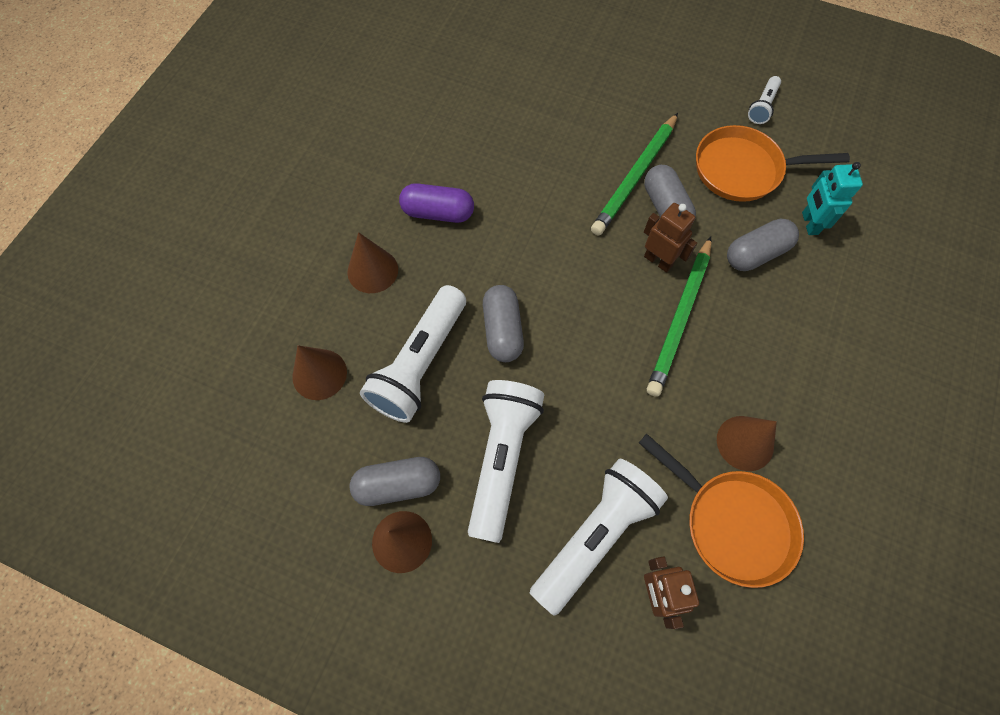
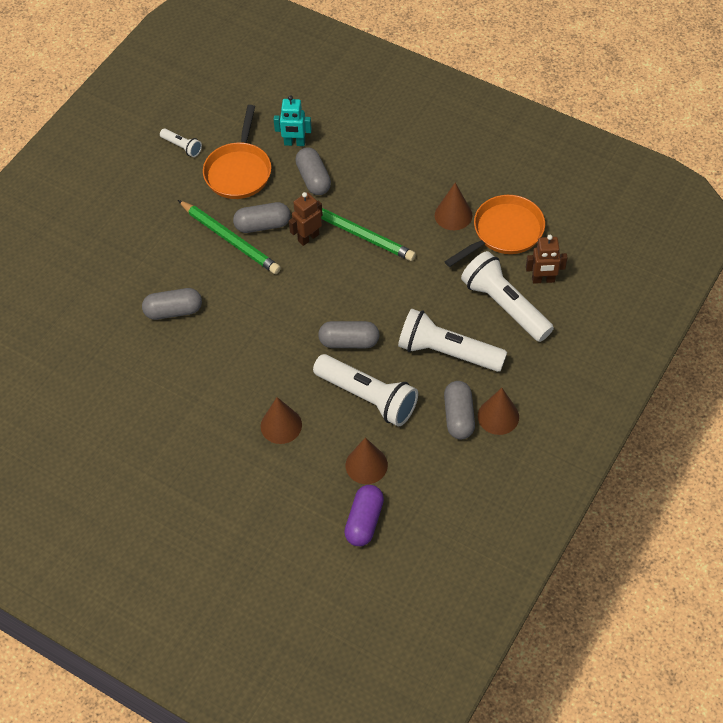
camera: 80 degrees left, 10 degrees down
(438, 212) = (235, 376): purple capsule -> purple capsule (364, 521)
(520, 139) = (173, 311): none -> grey capsule

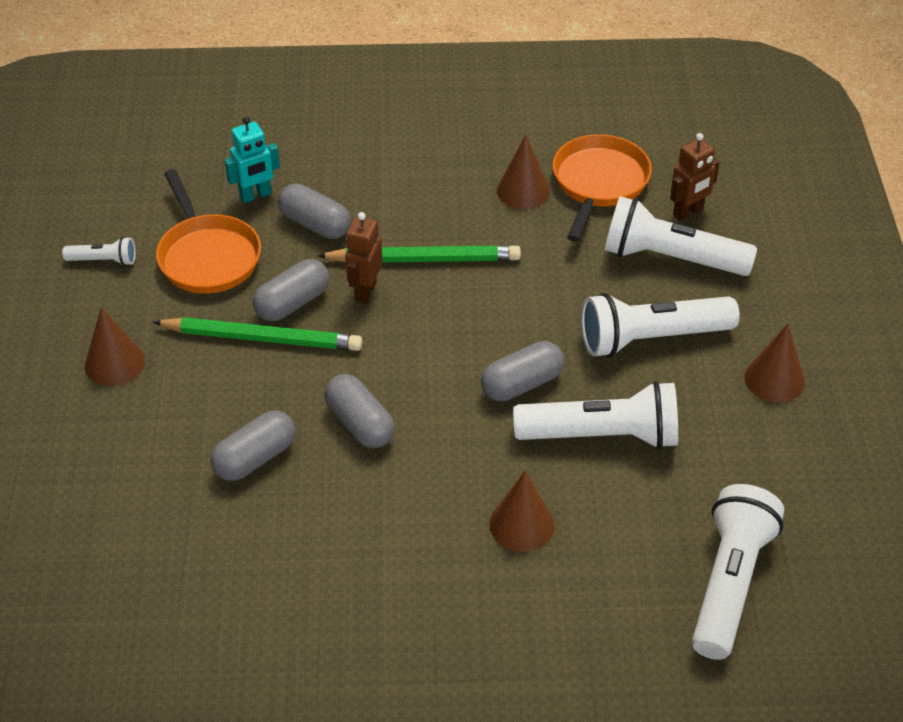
camera: 35 degrees left, 10 degrees down
(364, 521) = (729, 583): purple capsule -> white flashlight
(366, 465) = (671, 515): brown cone -> brown cone (114, 363)
(458, 416) = (730, 402): grey capsule -> grey capsule (360, 424)

